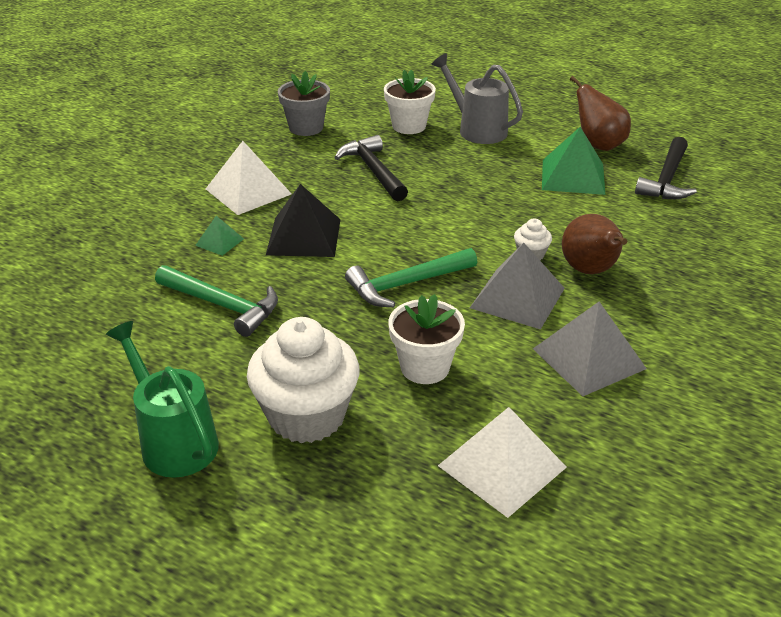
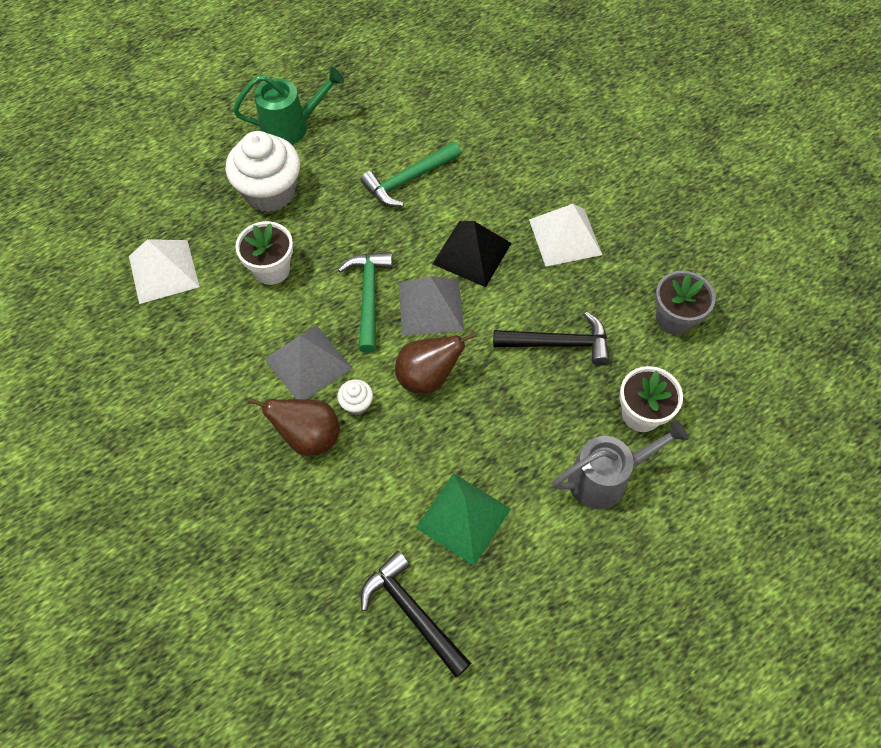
camera: 115 degrees right, 25 degrees up
(219, 242) = (493, 198): green pyramid -> none
(588, 358) = (215, 372): grey pyramid -> grey pyramid (431, 306)
(598, 145) = (516, 588): brown pear -> brown pear (428, 377)

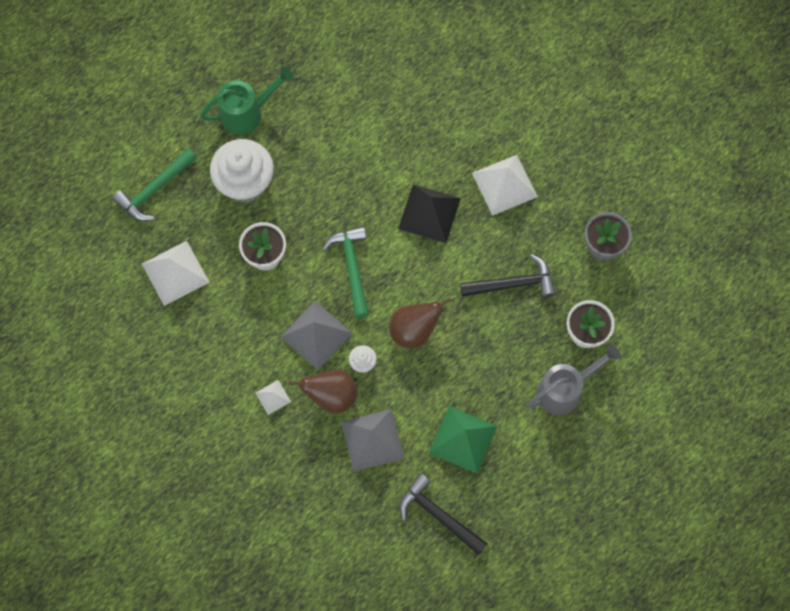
camera: 10 degrees left, 10 degrees up
(236, 426) = (273, 397): none -> white pyramid
(408, 179) = (362, 150): green hammer -> green hammer (154, 189)
(431, 306) = (404, 268): grey pyramid -> grey pyramid (372, 440)

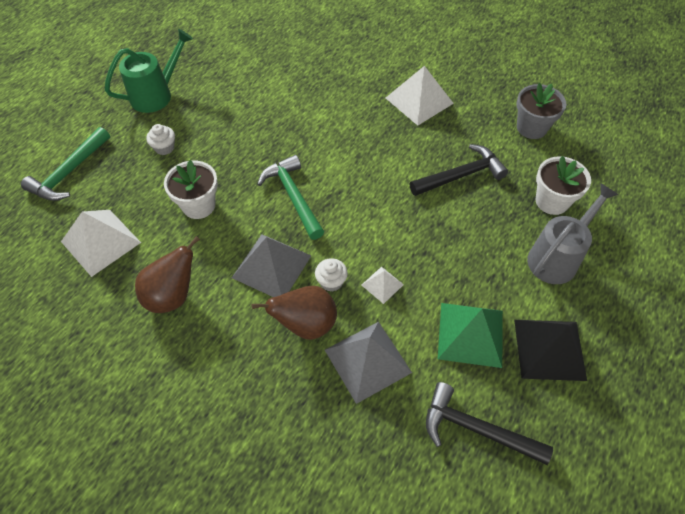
camera: 15 degrees left, 15 degrees down
(245, 182) = (164, 148): white cupcake -> white cupcake, size x0.43
(273, 397) = (237, 342): white pyramid -> white pyramid (382, 284)
(414, 330) = (377, 238): brown pear -> brown pear (172, 295)
(429, 213) = (356, 136): black pyramid -> black pyramid (549, 349)

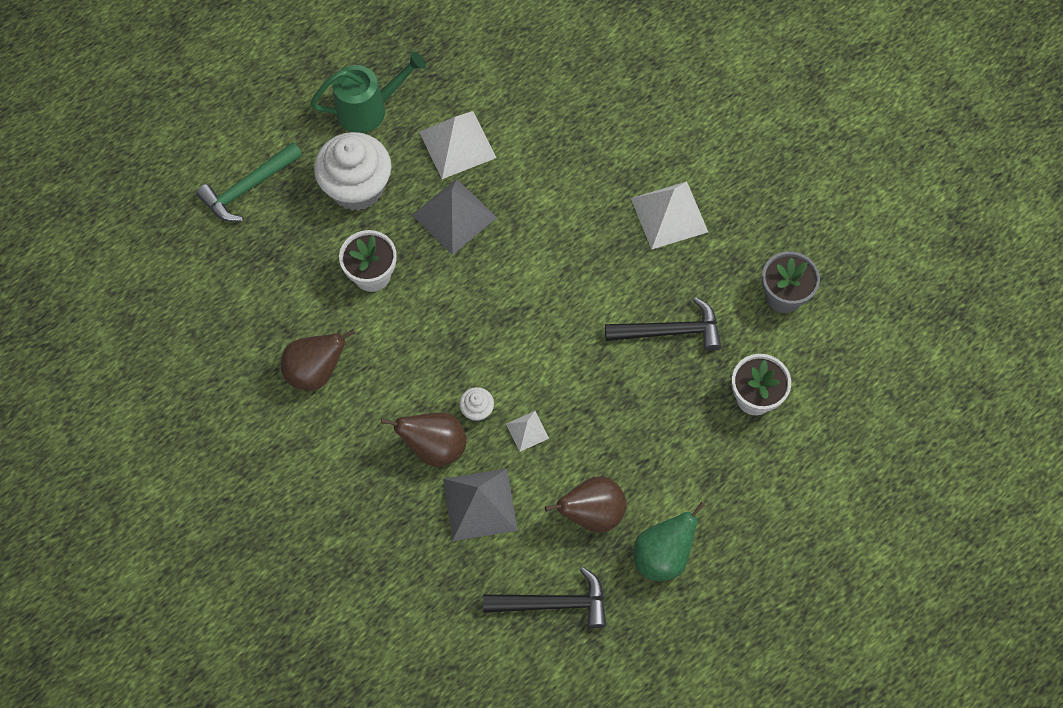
camera: 20 degrees right, 10 degrees up
(101, 242) = (261, 285): white pyramid -> white pyramid (457, 144)
(164, 148) = (357, 187): white cupcake -> white cupcake, size x2.33
(271, 266) = (423, 372): grey pyramid -> grey pyramid (454, 216)
(293, 196) = (475, 297): green hammer -> none
(470, 334) = (592, 513): green pyramid -> brown pear
(476, 429) = (553, 603): black hammer -> black hammer turned 135 degrees clockwise
(549, 349) = (662, 555): black pyramid -> green pear
(557, 257) = (724, 463): grey watering can -> none

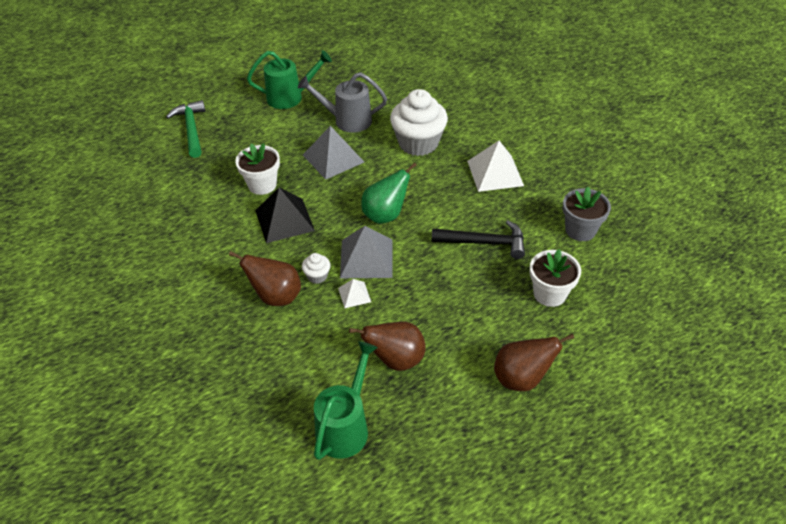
camera: 10 degrees right, 20 degrees down
(248, 187) = (191, 129): green hammer -> green hammer turned 105 degrees clockwise
(316, 371) = (199, 237): brown pear -> brown pear (521, 378)
(357, 187) = (268, 136): white cupcake -> white cupcake (418, 143)
(416, 329) = (284, 220): none -> black pyramid
(457, 144) = (347, 120): white pyramid -> grey watering can
(480, 504) = (301, 341): grey pyramid -> grey pyramid (366, 258)
(553, 603) = (345, 426): black hammer -> green watering can
(662, 555) = (452, 400): green pear -> green pear (385, 215)

